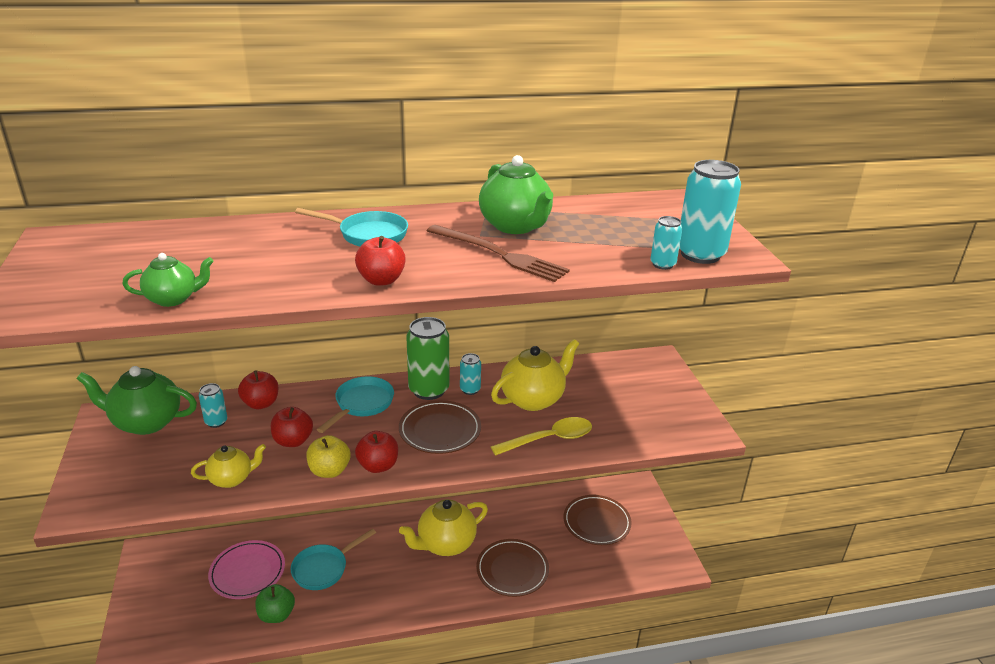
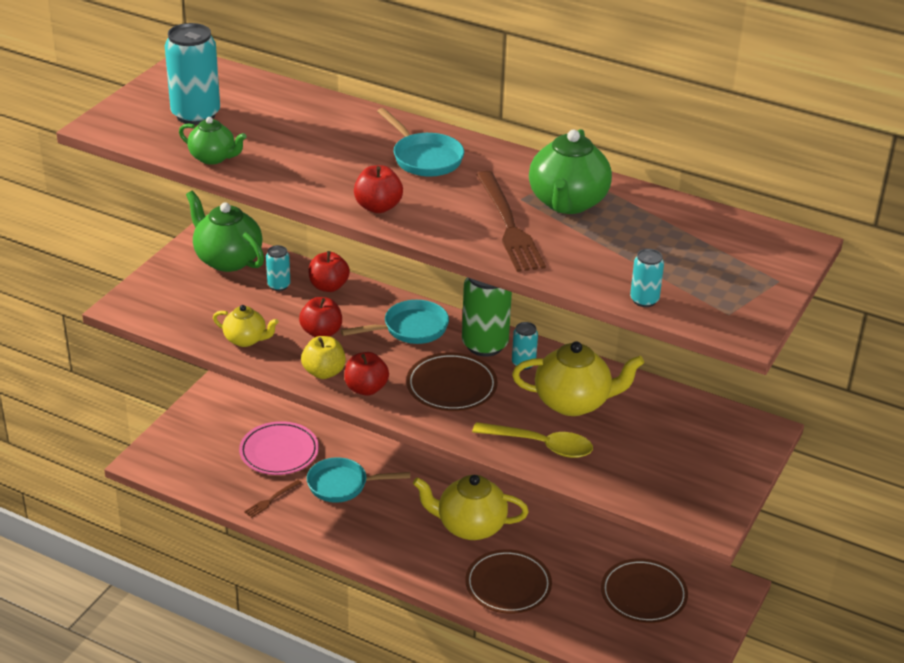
camera: 40 degrees right, 5 degrees up
(276, 615) = (271, 500): green apple -> brown fork
(700, 254) = (700, 307): turquoise can -> turquoise can (196, 115)

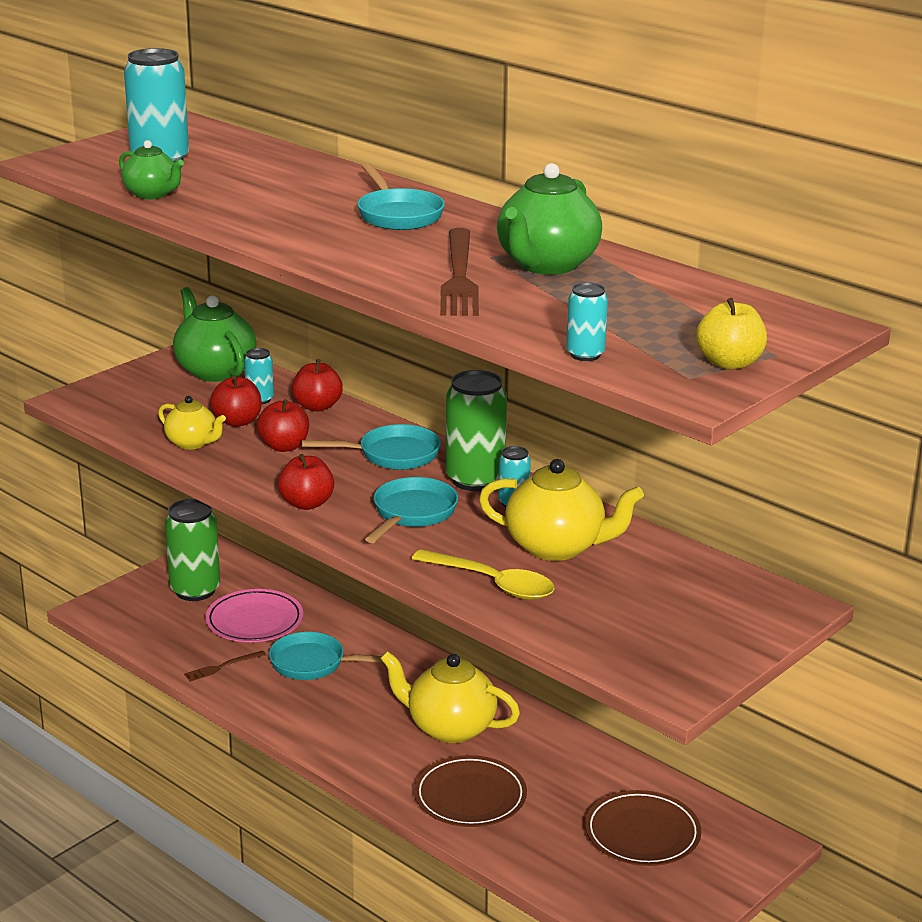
camera: 15 degrees right, 10 degrees down
(218, 430) = (195, 590): none -> green can
(324, 372) = (265, 483): yellow apple -> yellow apple (729, 363)
(378, 207) = (311, 248): red apple -> red apple (237, 421)
(451, 386) = (412, 513): brown plate -> turquoise pan

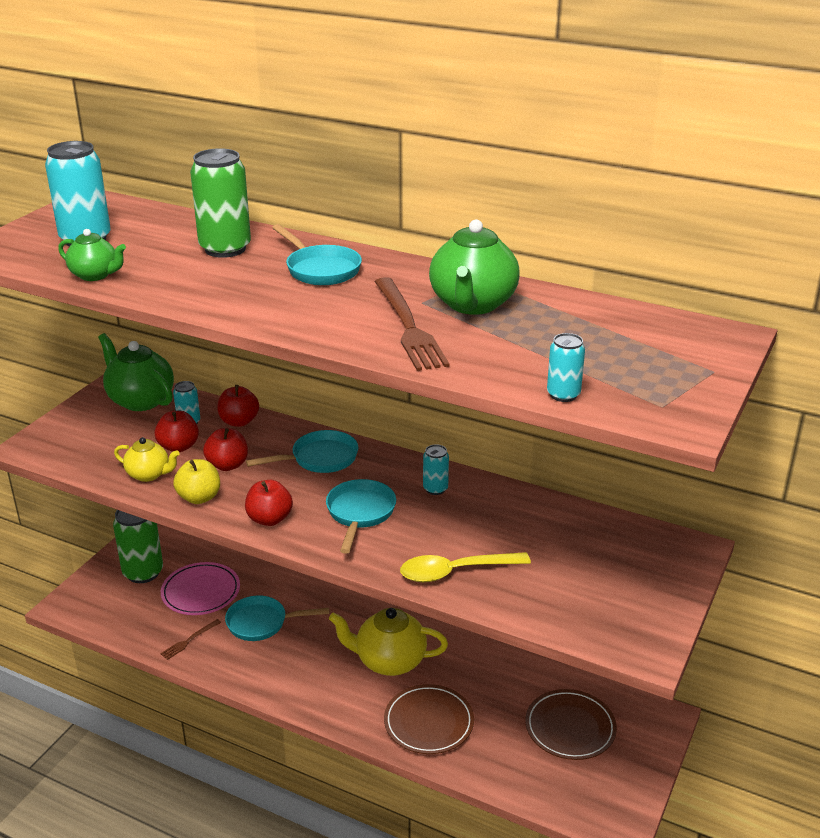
camera: 15 degrees left, 5 degrees up
(475, 480) = (395, 472): green can -> green can (225, 249)
(493, 584) = (455, 572): yellow spoon -> yellow spoon turned 150 degrees clockwise
(557, 547) = (488, 526): yellow teapot -> none
(729, 363) = (683, 385): yellow apple -> yellow apple (199, 497)

